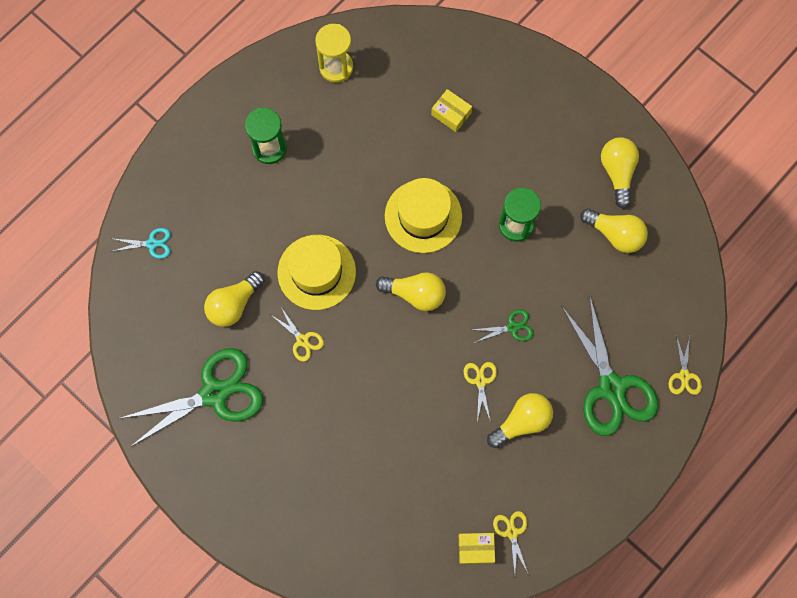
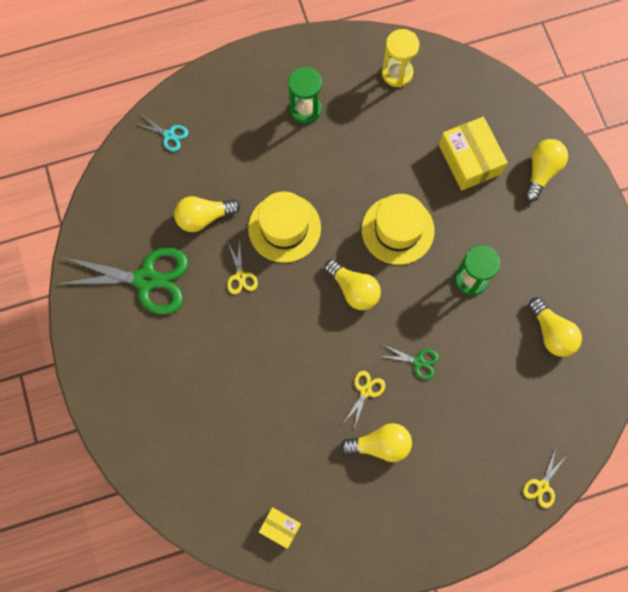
camera: 30 degrees right, 0 degrees up
(451, 114) = (469, 159): yellow box -> yellow box, size x1.83
(512, 532) = (318, 531): yellow scissors -> none
(612, 388) = (473, 460): green scissors -> none
(617, 172) = (583, 282): yellow light bulb -> yellow light bulb (541, 171)

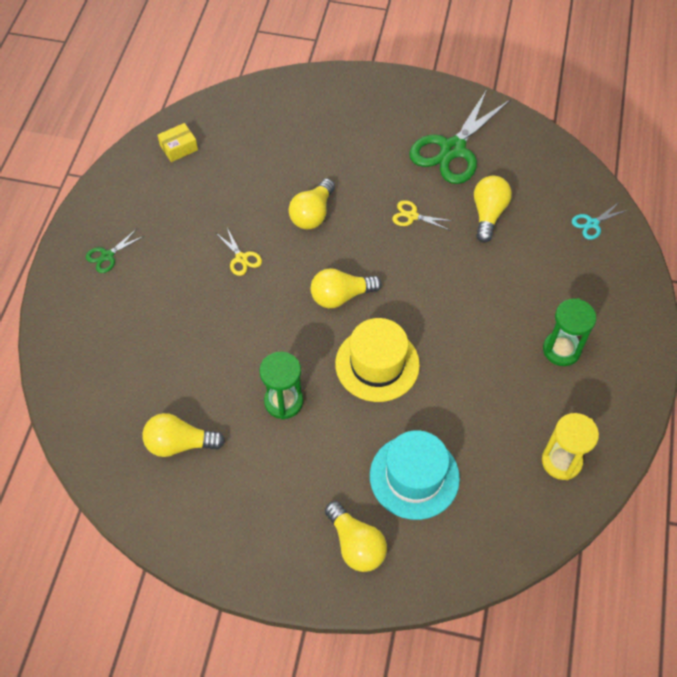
camera: 120 degrees right, 15 degrees down
(284, 228) = (439, 270): yellow hat -> none
(380, 444) = (188, 246): yellow light bulb -> yellow light bulb (312, 214)
(418, 362) = (236, 312): green scissors -> green scissors (107, 256)
(469, 159) = (414, 476): yellow box -> turquoise hat
(542, 486) = (54, 350): yellow scissors -> none

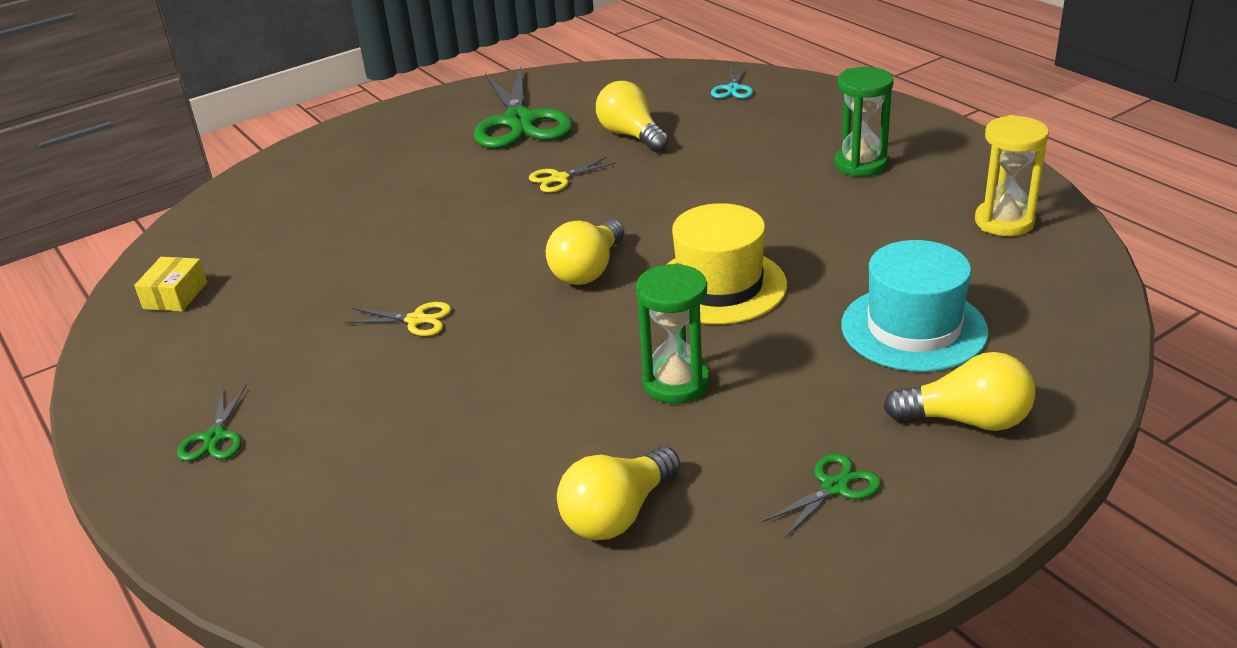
camera: 45 degrees left, 25 degrees down
(262, 517) = (834, 487): none -> green scissors
(312, 214) = (445, 240): yellow light bulb -> none

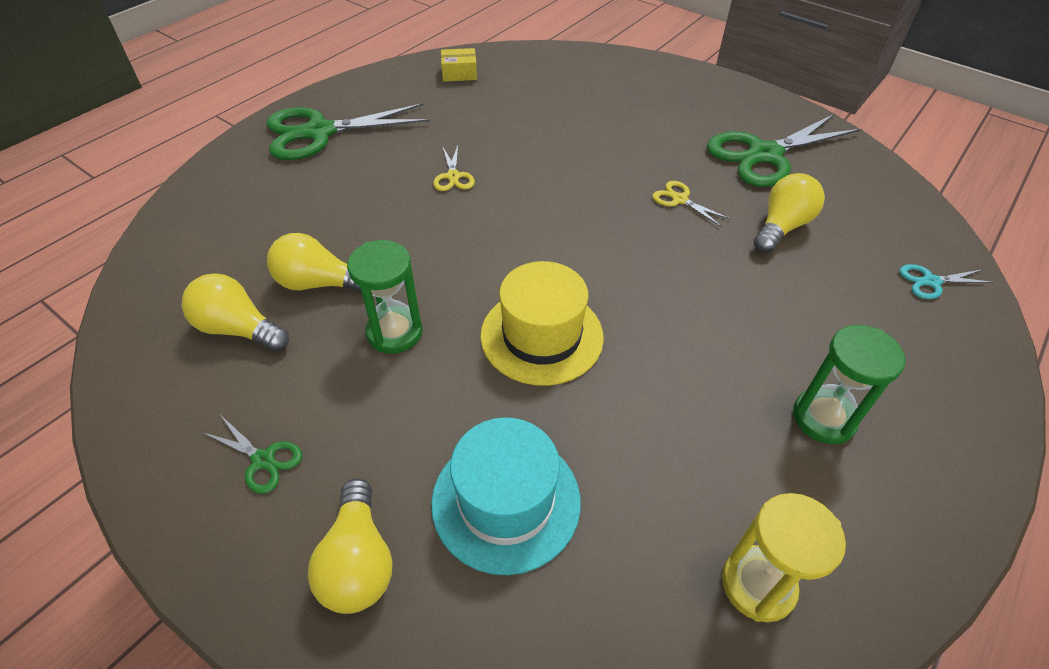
camera: 70 degrees right, 15 degrees up
(215, 438) = (319, 132): green scissors -> green scissors, size x2.27
(588, 270) = (542, 248): yellow light bulb -> yellow light bulb (319, 283)

